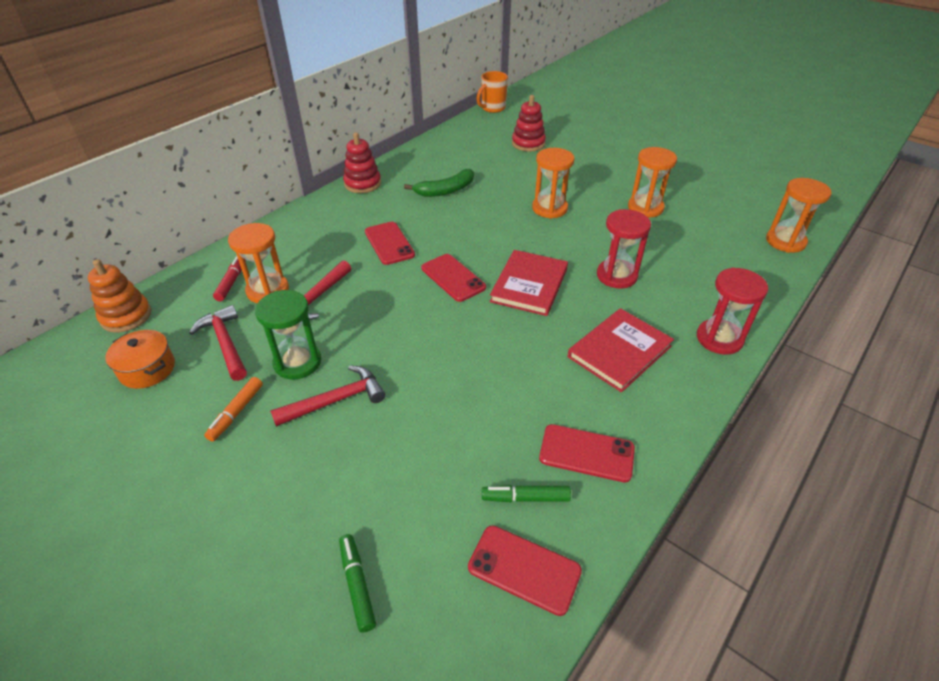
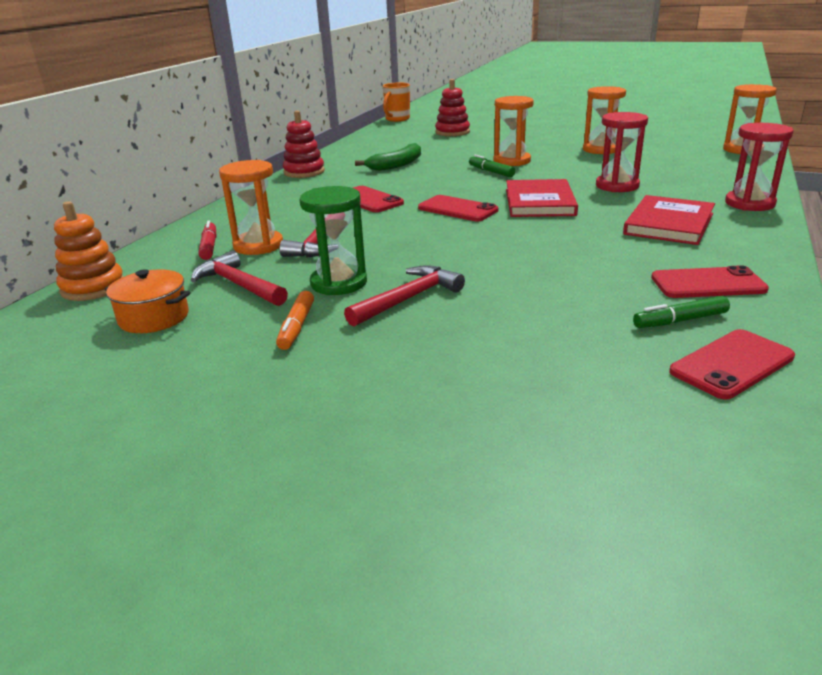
camera: 15 degrees left, 15 degrees down
(357, 585) = (564, 414): green marker -> green marker (491, 172)
(524, 569) = (731, 364): red phone -> red phone turned 45 degrees counterclockwise

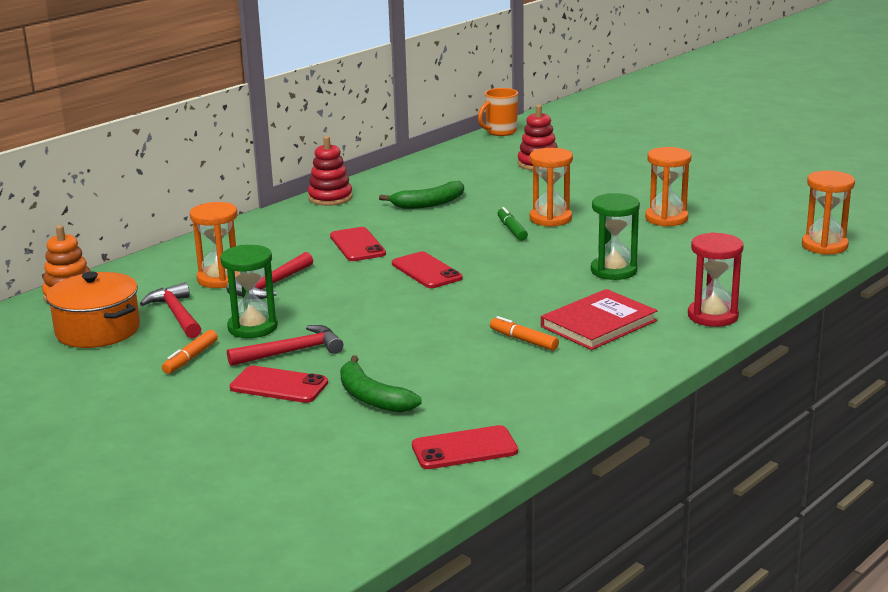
camera: 20 degrees right, 5 degrees down
(154, 318) = (97, 330): orange pot -> orange pot, size x1.50
(209, 247) = (180, 272): red marker -> none
(539, 202) = (511, 277): red book -> none
(553, 329) = (372, 397): none -> green banana
(617, 186) = (613, 271): red hourglass -> green hourglass
(625, 248) = (523, 340): none -> orange marker
(680, 321) = (475, 411): green marker -> none
(708, 284) = (543, 386): red phone -> red phone (279, 385)

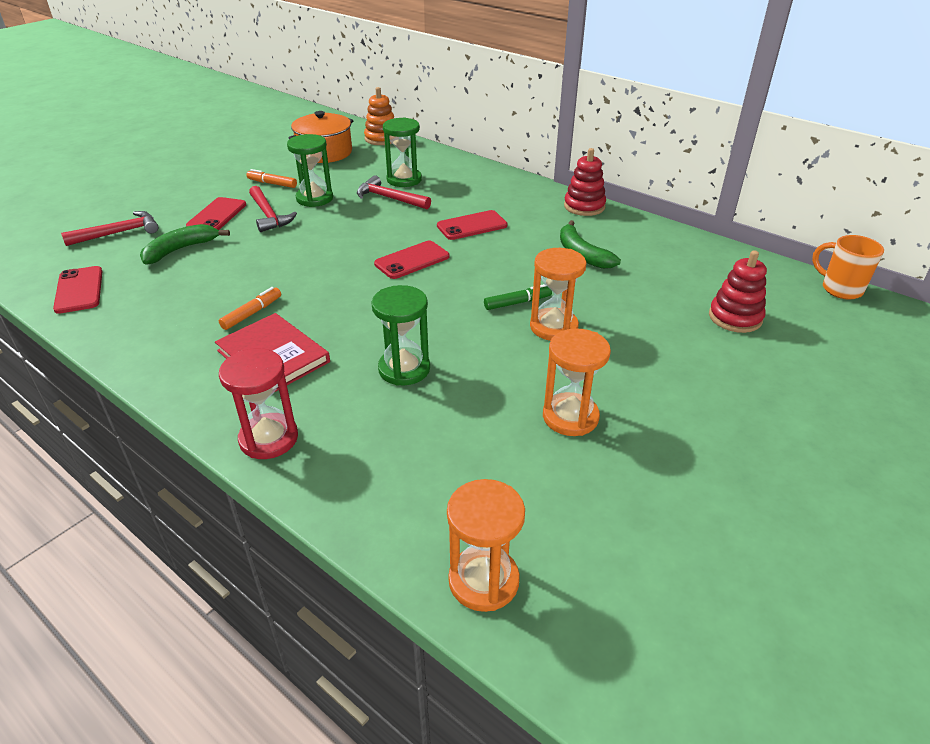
camera: 85 degrees right, 15 degrees up
(176, 314) = (344, 172): red hammer -> red hammer (119, 233)
(220, 279) = (404, 180): orange hourglass -> green hourglass

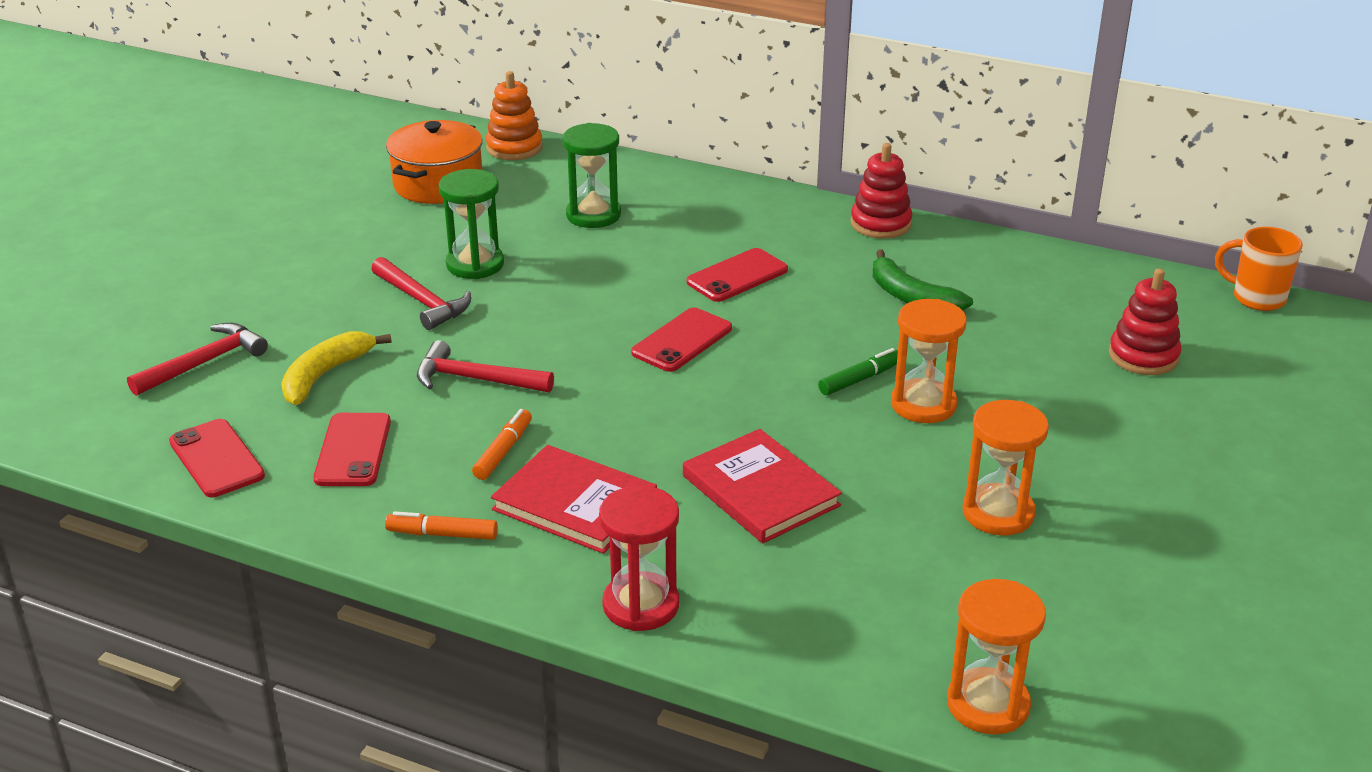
camera: 15 degrees left, 5 degrees down
(181, 250) = (325, 375): green banana -> yellow banana
(217, 215) = (340, 313): red phone -> red phone (353, 450)
(272, 184) = (390, 248): orange marker -> orange marker (442, 534)
(389, 198) = (589, 249): red hammer -> red hammer (475, 379)
(404, 369) = (760, 491): green hourglass -> red book

